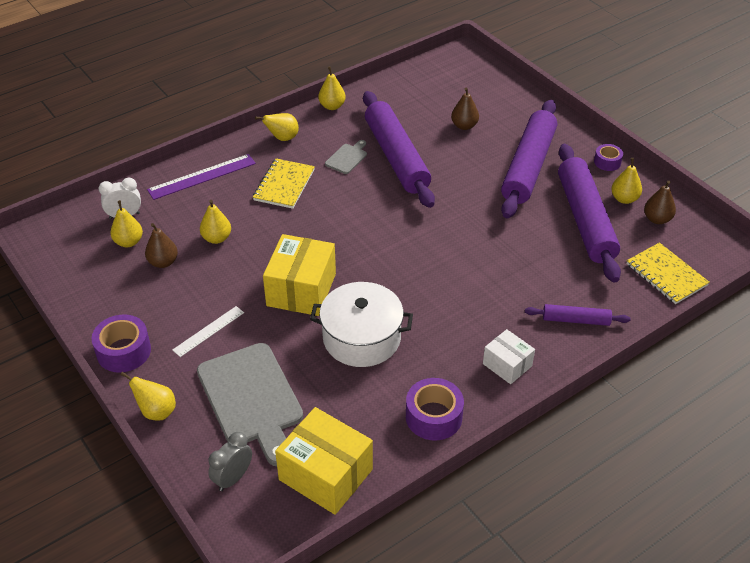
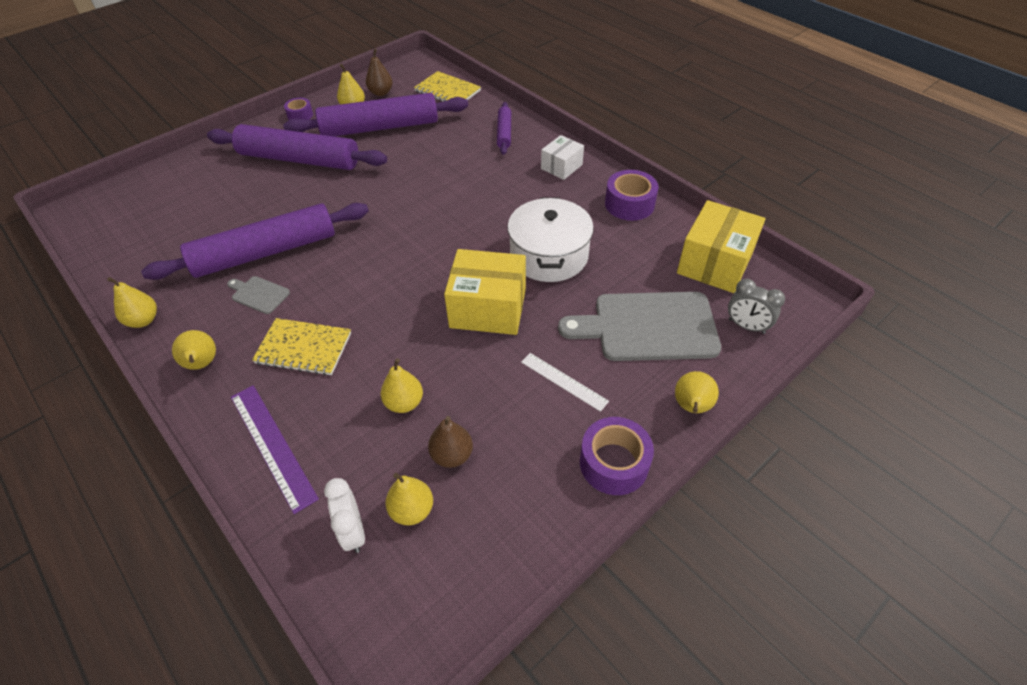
camera: 95 degrees left, 5 degrees up
(252, 399) = (648, 327): grey cutting board -> grey cutting board turned 150 degrees counterclockwise
(464, 126) = (219, 204): brown pear -> none
(666, 275) = (447, 91): yellow notebook -> yellow notebook turned 75 degrees clockwise

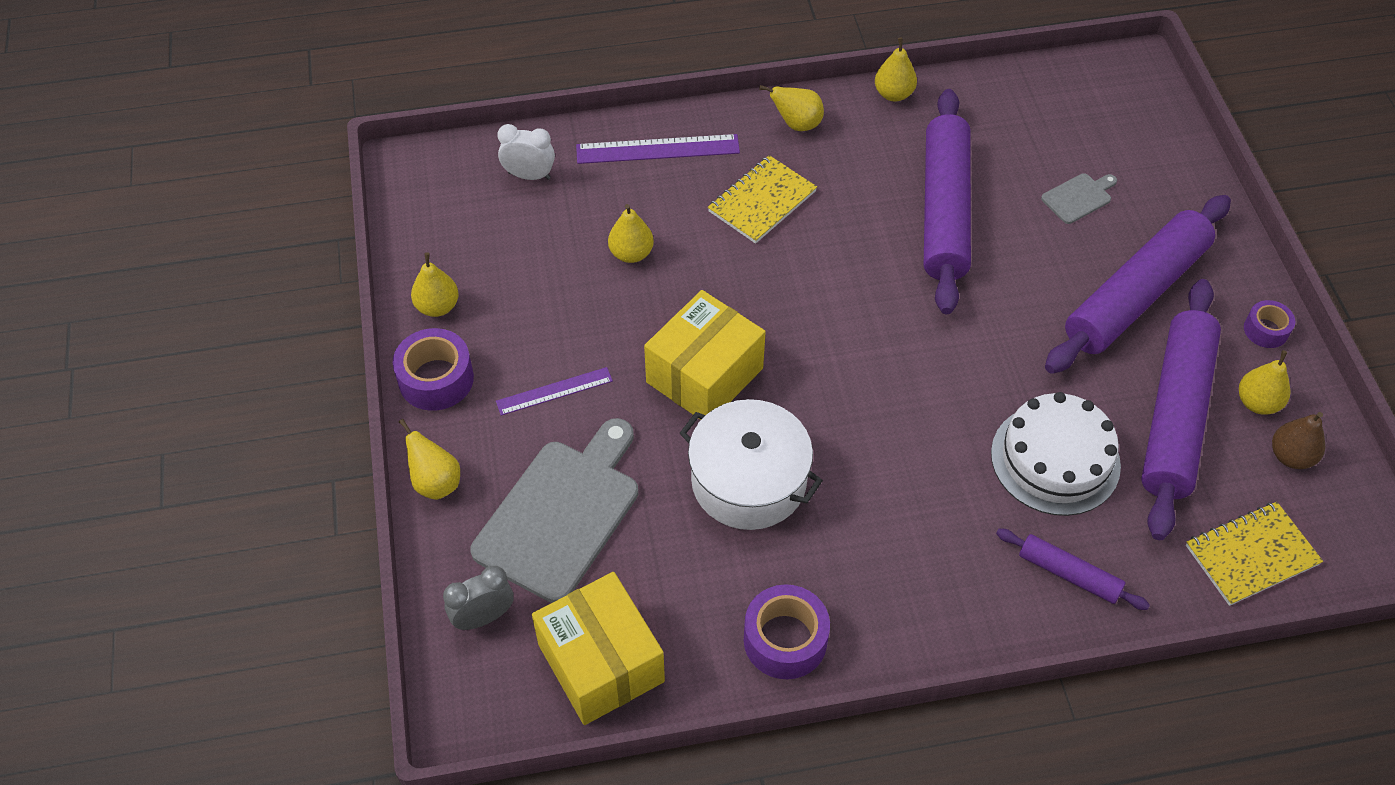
camera: 120 degrees right, 5 degrees up
(258, 294) = (872, 187): grey cutting board -> grey cutting board (1078, 197)
(412, 510) = (516, 218): yellow pear -> yellow pear (437, 306)
(438, 155) = (1055, 459): none -> white cake
(452, 455) = (545, 265): brown pear -> none
(561, 167) = (929, 604): white box -> none
(564, 381) = (554, 391): white ruler -> purple ruler

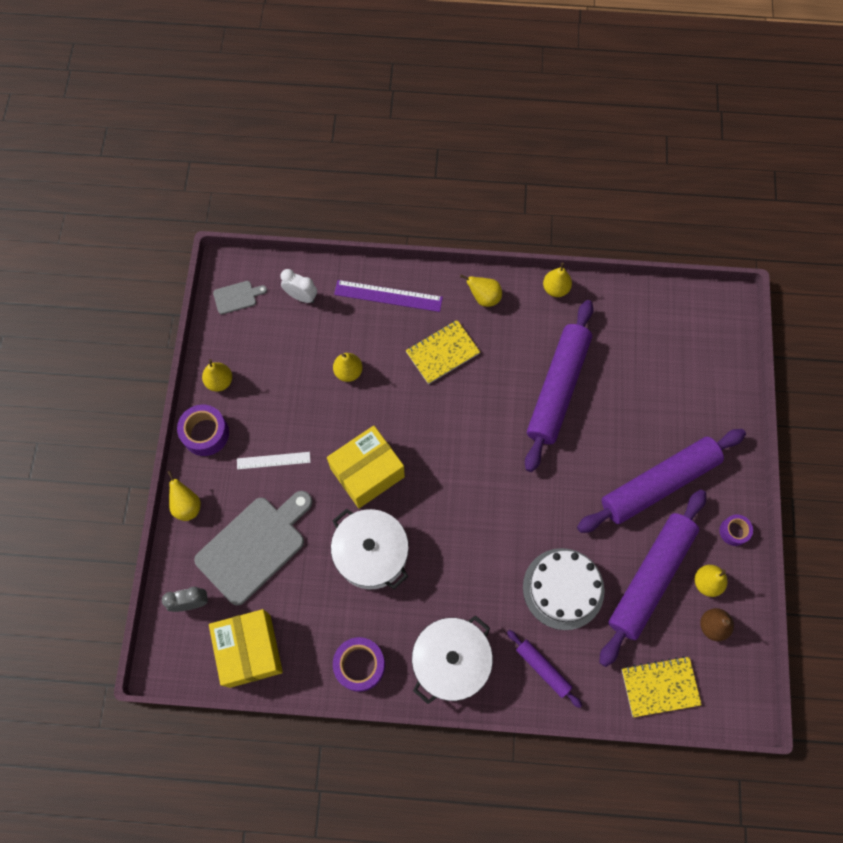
camera: 15 degrees right, 15 degrees up
(554, 391) = (273, 460): purple ruler -> white ruler
(925, 599) = (451, 661): none -> white pot
(1078, 197) = (649, 400): grey cutting board -> grey cutting board (237, 297)

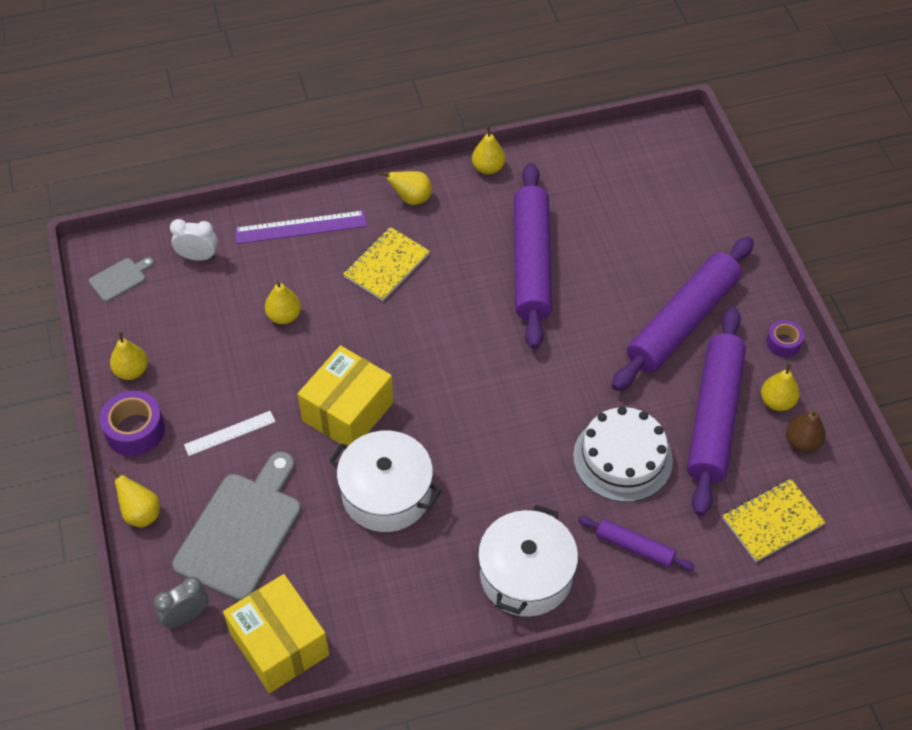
camera: 20 degrees left, 15 degrees down
(359, 665) = (420, 615): purple tape -> none

